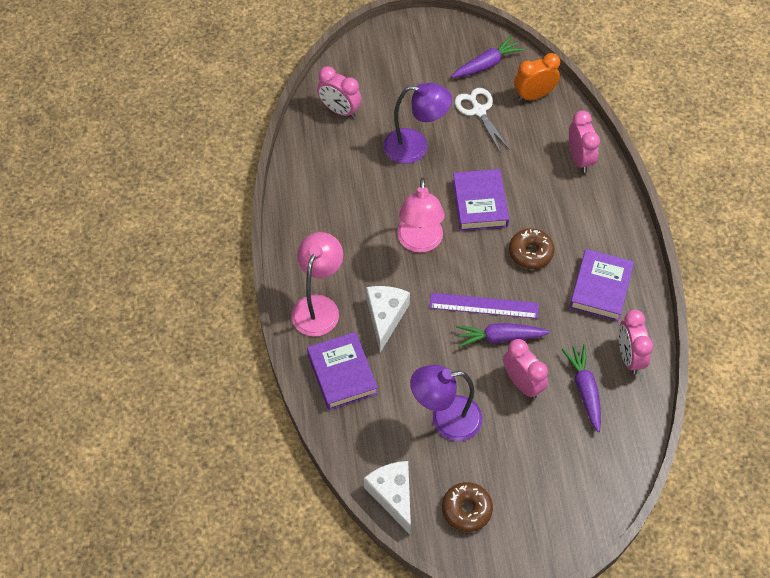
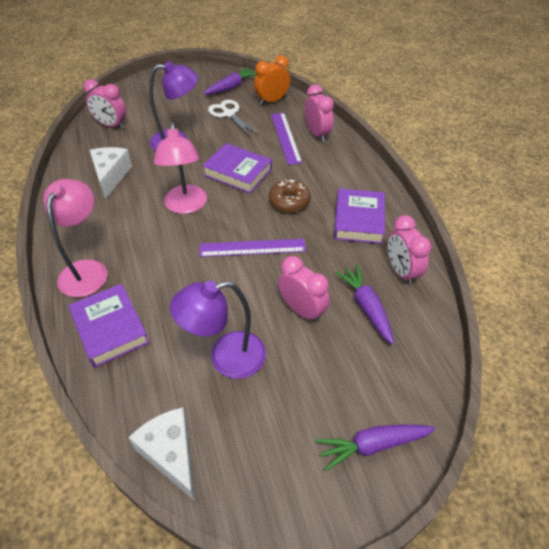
camera: 10 degrees left, 10 degrees down
(385, 317) = (155, 270): white cheese -> white cheese (111, 176)
(466, 509) = (262, 456): brown donut -> none
(479, 203) = (238, 172): purple book -> purple book turned 45 degrees counterclockwise
(499, 337) = (271, 272): purple carrot -> purple carrot (372, 445)
(541, 159) = (286, 137): none -> purple ruler

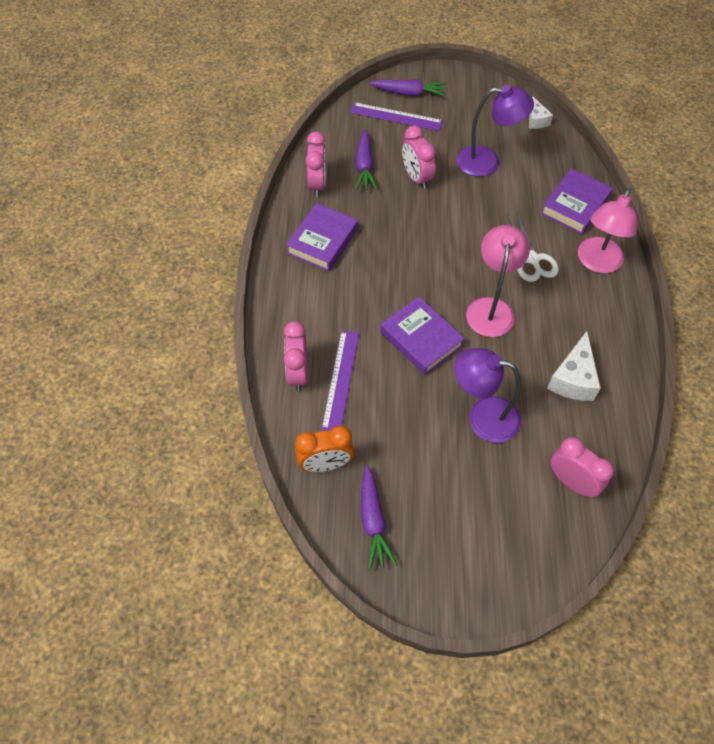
camera: 160 degrees left, 10 degrees up
(110, 328) = (575, 205): purple book -> purple book turned 45 degrees clockwise
(171, 454) = (536, 120): white cheese -> white cheese, size x0.61
(229, 114) = (398, 453): white scissors -> white scissors (532, 259)
(231, 87) = (373, 521): purple carrot -> purple carrot turned 75 degrees counterclockwise
(252, 248) = (437, 241): purple ruler -> purple ruler (396, 116)
(289, 201) = (380, 282): brown donut -> none

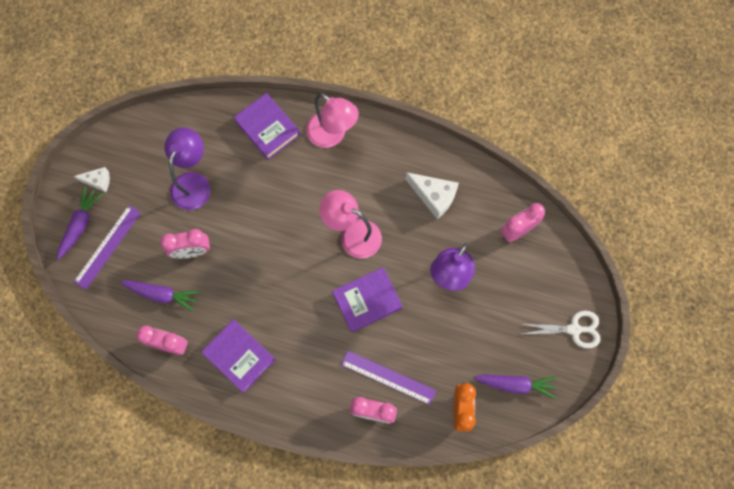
camera: 75 degrees left, 15 degrees up
(532, 259) = (313, 184): white scissors -> white scissors (574, 329)
(536, 120) = (158, 122): white cheese -> white cheese (98, 181)

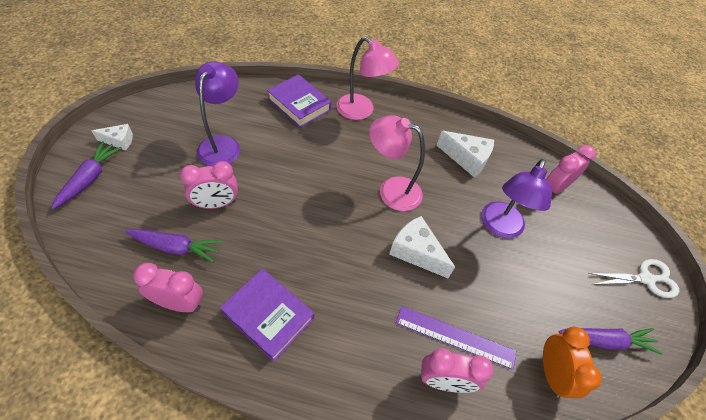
camera: 10 degrees left, 20 degrees down
(107, 246) = (117, 199): purple ruler -> none
(367, 301) = (416, 252): purple book -> white cheese

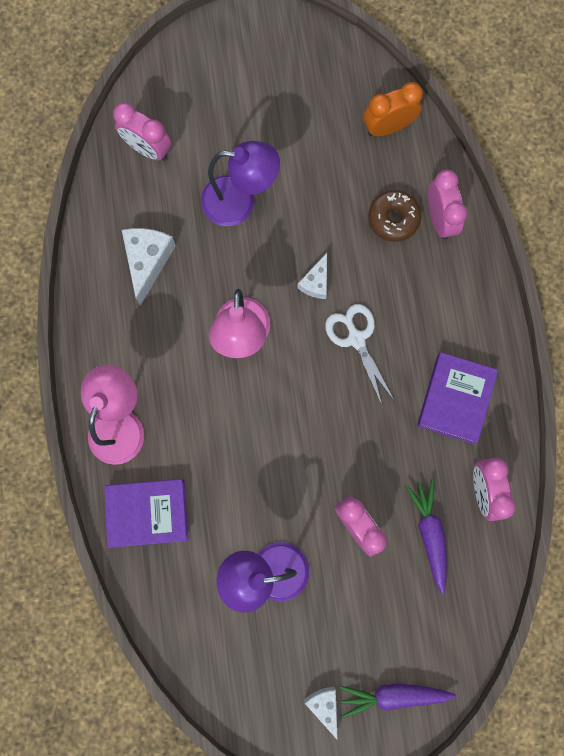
camera: 105 degrees left, 25 degrees up
(299, 105) = (147, 513): purple book -> purple book turned 60 degrees clockwise
(416, 252) = (316, 282): white cheese -> white cheese, size x0.61
(455, 337) = (393, 219): purple ruler -> brown donut
(606, 341) = (332, 81): purple carrot -> none
(646, 279) = (239, 44): white scissors -> white scissors (356, 339)

